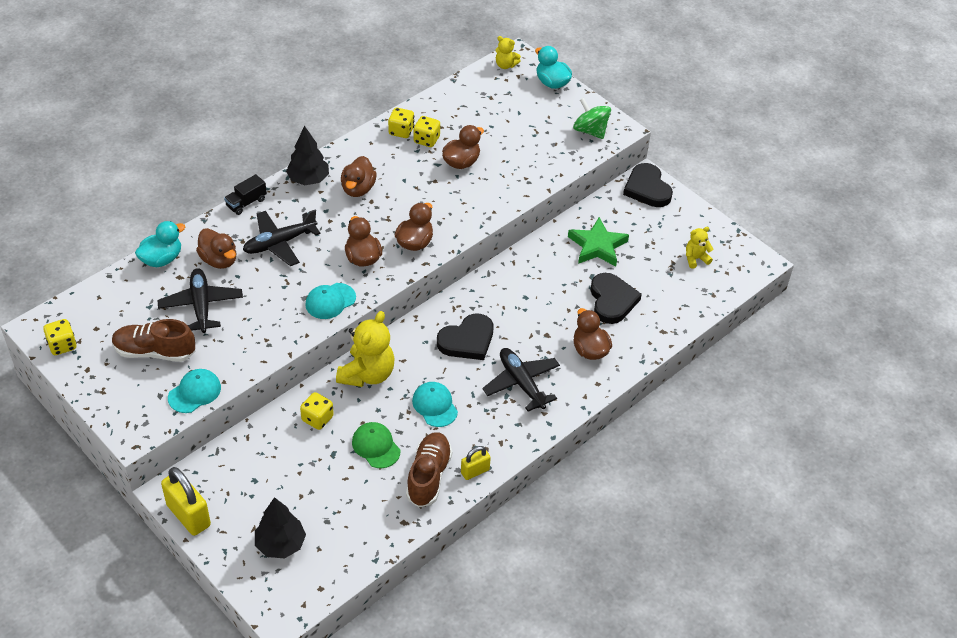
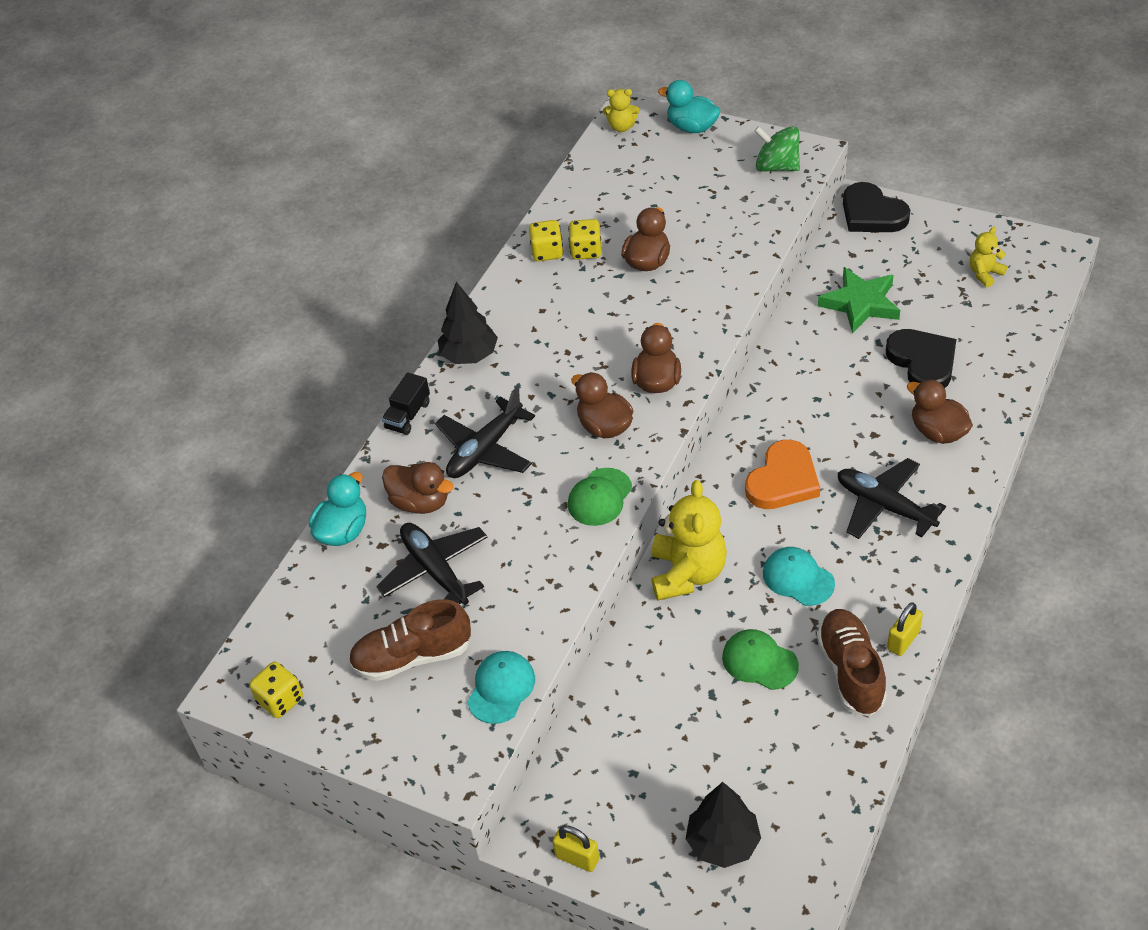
camera: 15 degrees left, 0 degrees up
(188, 515) = (577, 858): yellow padlock -> yellow padlock, size x0.57
(317, 418) = (662, 657): yellow dice -> none
(330, 301) = (600, 497): turquoise cap -> green cap
(358, 189) = (540, 343): brown duck -> none
(467, 340) = (783, 480): black heart -> orange heart

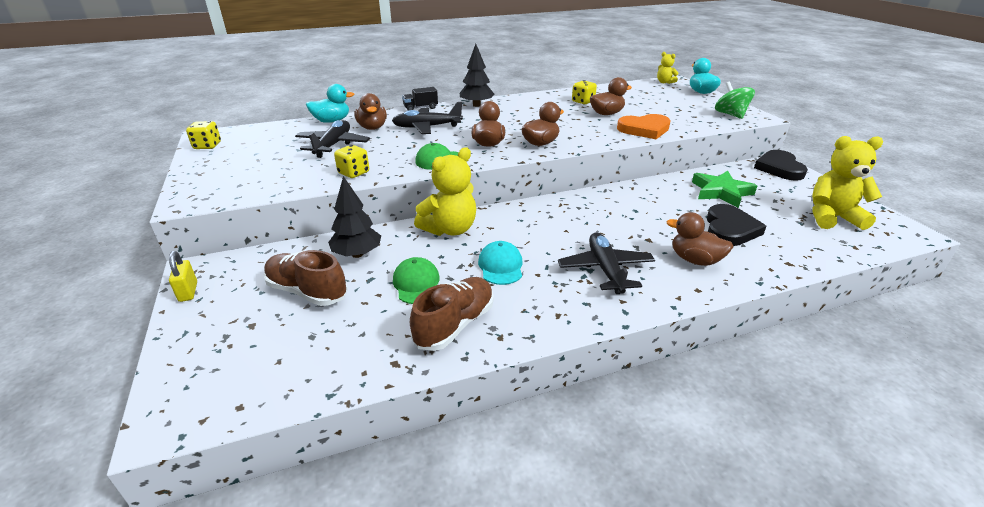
camera: 40 degrees right, 15 degrees down
(412, 656) = (268, 161): brown shoe -> brown shoe (307, 291)
(501, 688) = (268, 189): turquoise cap -> none
(547, 252) = (565, 96): yellow dice -> yellow dice (354, 173)
(723, 843) = (244, 344): black tree -> black tree (357, 254)
(783, 480) = (562, 227): orange heart -> orange heart (644, 129)
(903, 640) = (512, 334): yellow padlock -> none
(937, 432) = (695, 260): brown duck -> brown duck turned 60 degrees counterclockwise
(985, 274) = (832, 217): yellow teddy bear -> yellow teddy bear, size x1.93

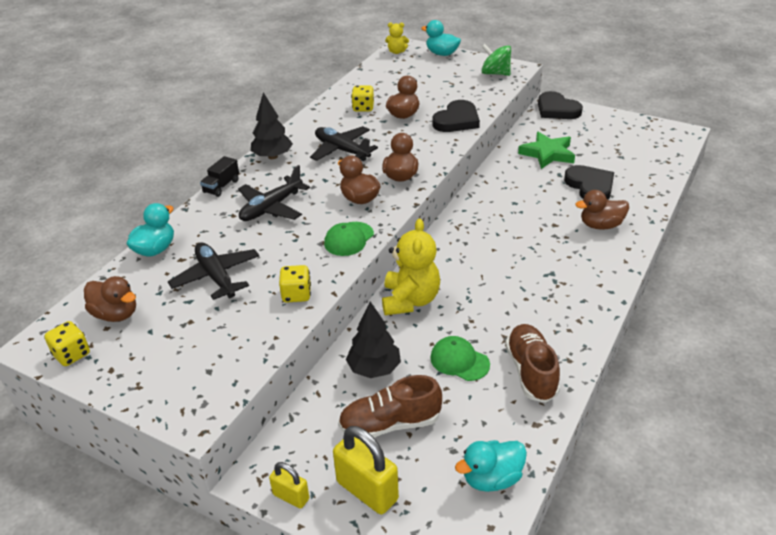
camera: 40 degrees left, 5 degrees up
(224, 320) = (367, 490): none -> yellow padlock
(299, 374) = (491, 478): none -> turquoise duck
(372, 128) = (216, 235): brown duck -> brown duck (116, 314)
(500, 266) = (493, 308): turquoise cap -> none
(605, 269) = (561, 267): black plane -> black plane (342, 150)
(644, 129) = (457, 120): orange heart -> black heart
(832, 217) = (633, 142): yellow teddy bear -> none

